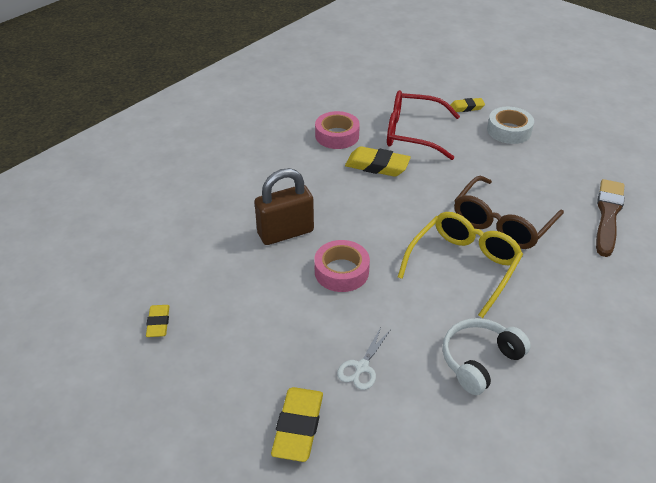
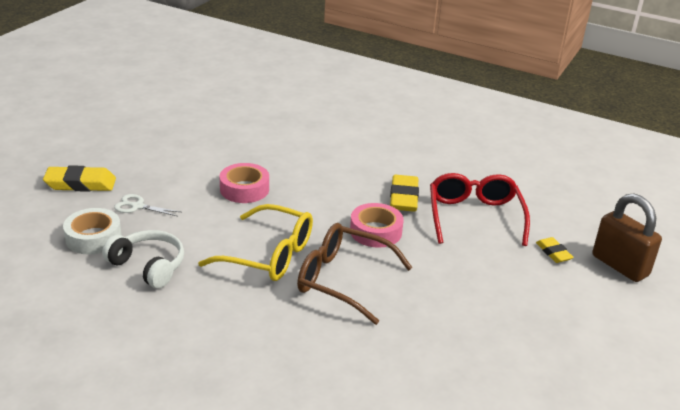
camera: 75 degrees right, 10 degrees down
(158, 323) = (173, 120): yellow eraser -> none
(285, 232) = (286, 158): brown padlock -> brown padlock (620, 266)
(337, 135) = (442, 171): pink tape -> pink tape (375, 231)
(509, 130) = (524, 286): white tape -> white tape (93, 238)
(608, 215) = (390, 365): brown brush -> none

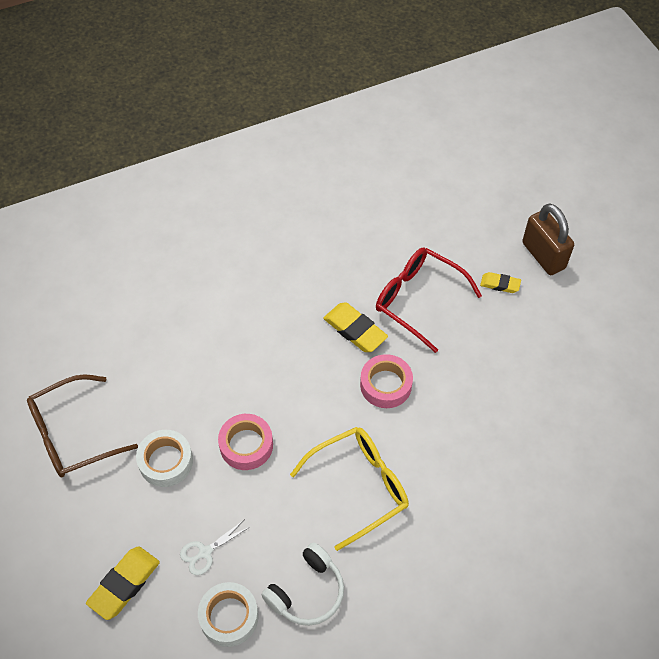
camera: 50 degrees left, 25 degrees up
(148, 266) = (307, 591): white headphones -> white headphones turned 150 degrees clockwise
(194, 162) = (166, 461): none -> white tape
(342, 280) = (430, 453): brown glasses -> brown glasses (72, 435)
(620, 266) = (543, 255): brown padlock -> brown padlock turned 60 degrees clockwise

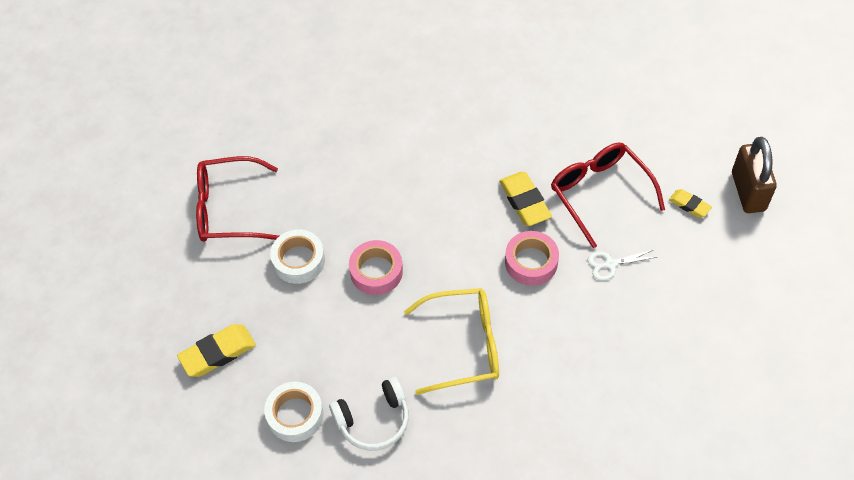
camera: 25 degrees right, 0 degrees up
(72, 435) = (228, 209): brown glasses -> red glasses
(205, 552) = (299, 352): white scissors -> white scissors (610, 264)

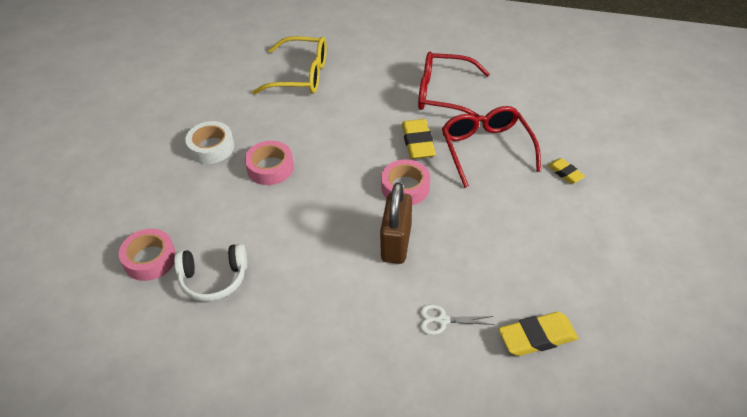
camera: 15 degrees right, 10 degrees down
(218, 353) = (112, 199): yellow eraser -> yellow eraser (537, 337)
(228, 209) = (175, 102): red glasses -> red glasses (443, 94)
(295, 415) = (150, 259): white tape -> pink tape
(464, 345) = (319, 238): yellow glasses -> yellow glasses (301, 75)
(610, 264) = (476, 203): white scissors -> white scissors (442, 320)
(748, 191) = (624, 173): brown padlock -> brown padlock (396, 243)

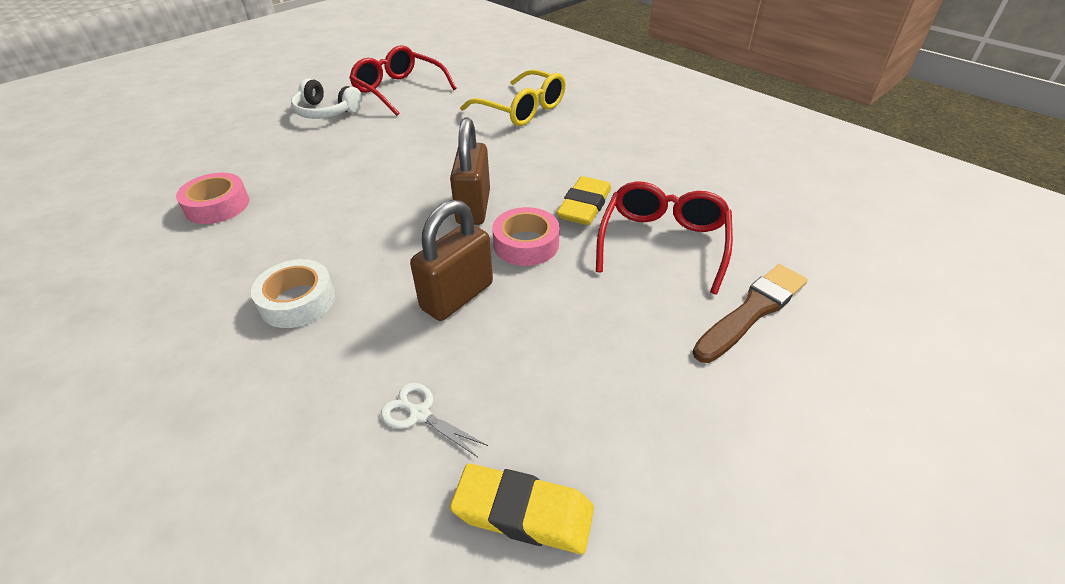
camera: 30 degrees right, 5 degrees down
(211, 147) = (376, 138): white tape -> white tape (297, 301)
(213, 279) = (245, 247): white headphones -> white headphones (326, 112)
(270, 168) = (408, 173): pink tape -> none
(345, 175) = (473, 207): none -> brown padlock
(443, 94) = (659, 171): red glasses -> red glasses (398, 90)
(565, 173) = (752, 311): yellow eraser -> brown brush

